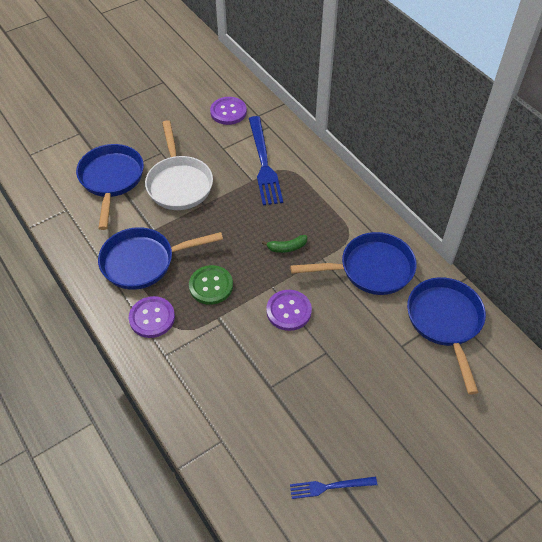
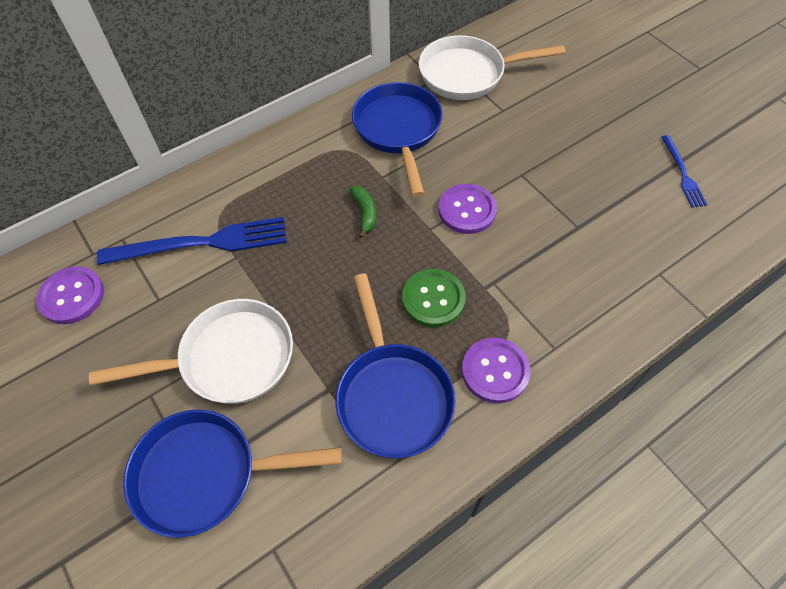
camera: 90 degrees left, 5 degrees up
(445, 322) = (467, 74): blue pan -> white pan

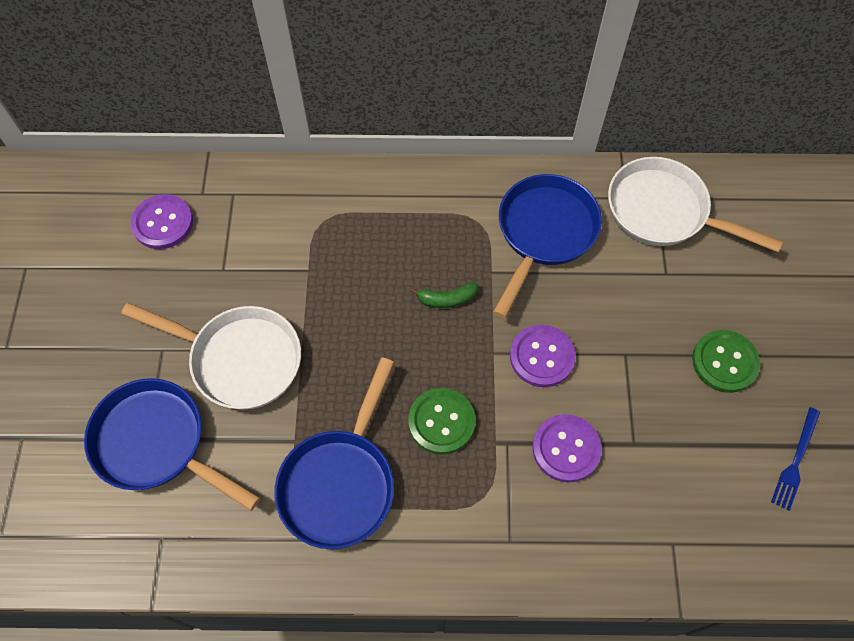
camera: 35 degrees right, 5 degrees up
(201, 243) = (291, 239): blue fork -> none
(364, 213) = (447, 299): green banana -> green banana turned 60 degrees clockwise
(495, 371) = (441, 524): purple button -> purple button (566, 449)
(587, 141) = (724, 362): none -> green button

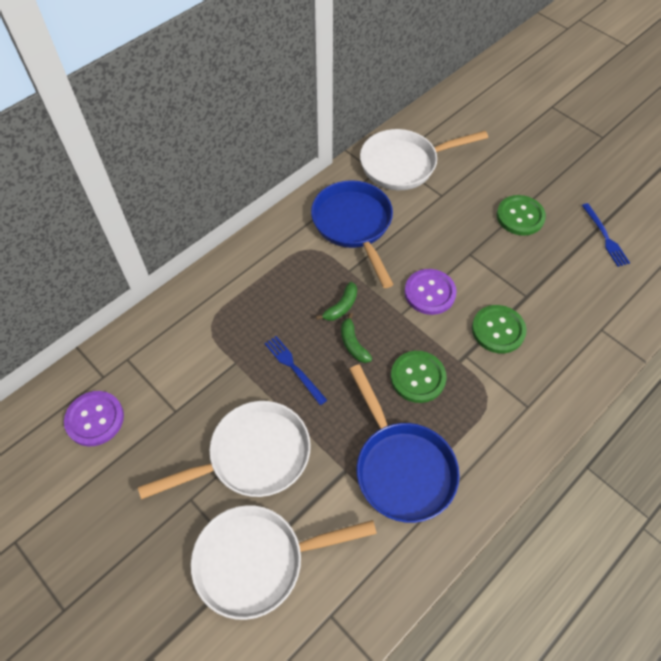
camera: 45 degrees left, 5 degrees down
(157, 443) = (257, 561): blue pan -> white pan
(348, 317) = (294, 368): none -> blue fork
(420, 341) = (353, 343): none -> green banana
(566, 449) = (498, 330): purple button -> green button

